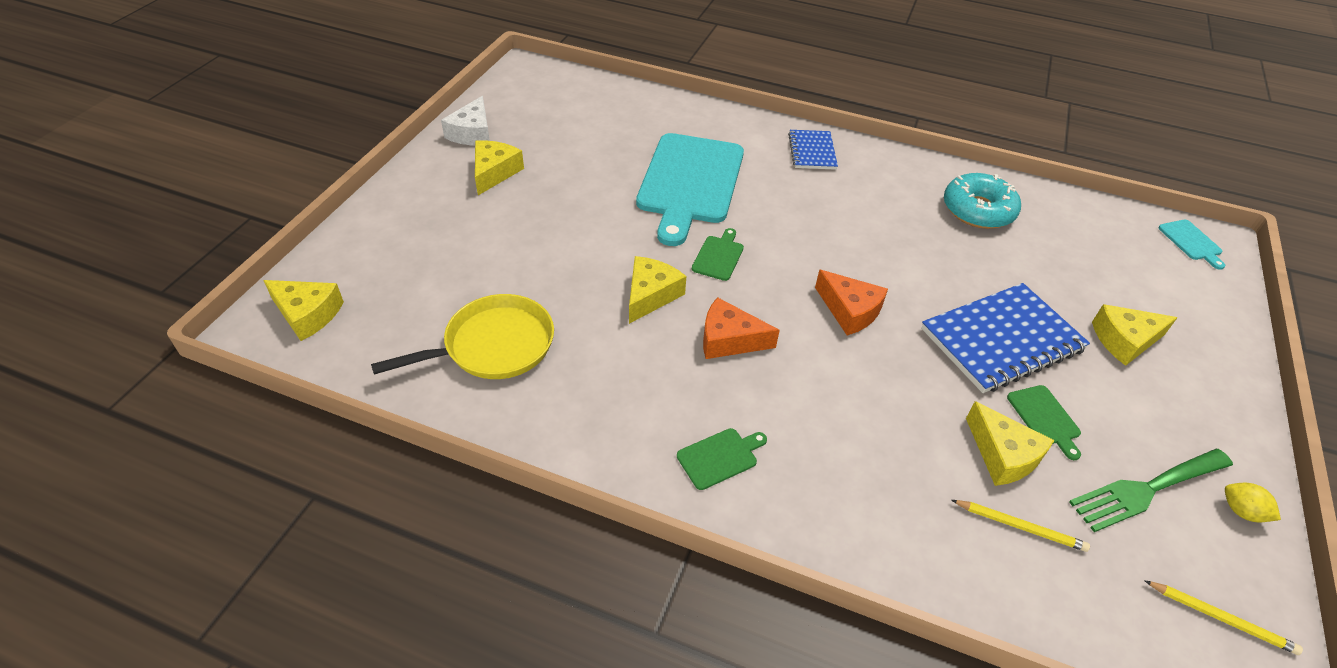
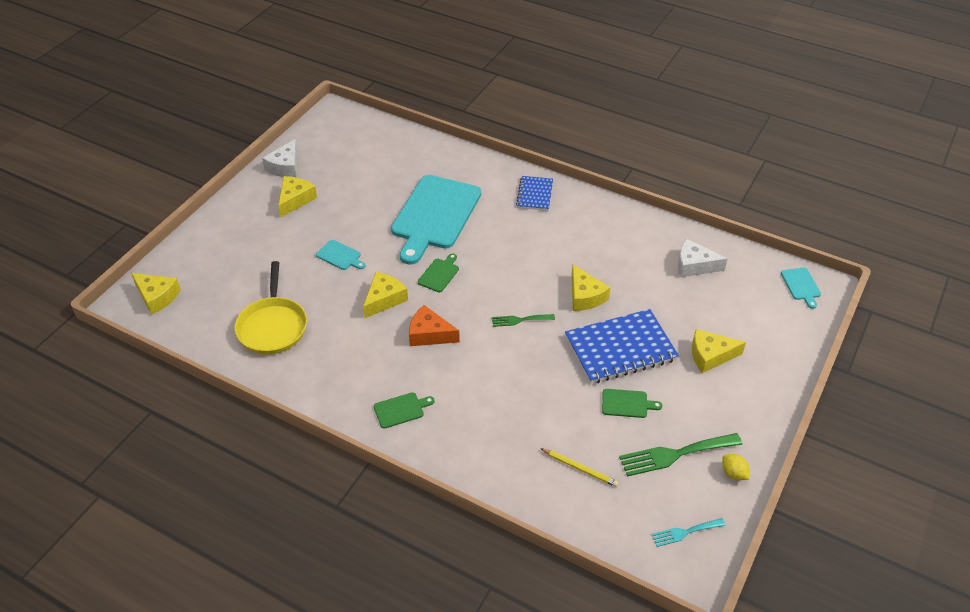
camera: 10 degrees right, 0 degrees up
(494, 345) = (273, 326): yellow pan -> yellow pan turned 105 degrees clockwise
(573, 241) = (340, 256): none -> turquoise cutting board
(850, 311) = (520, 320): orange cheese -> green fork
(978, 210) = (645, 250): turquoise donut -> none
(1003, 455) = (587, 424): yellow cheese -> yellow cheese (585, 296)
(1045, 418) = (627, 404): green cutting board -> green cutting board turned 75 degrees counterclockwise
(1048, 225) = (694, 265): none -> white cheese
(1221, 618) = (685, 532): yellow pencil -> turquoise fork

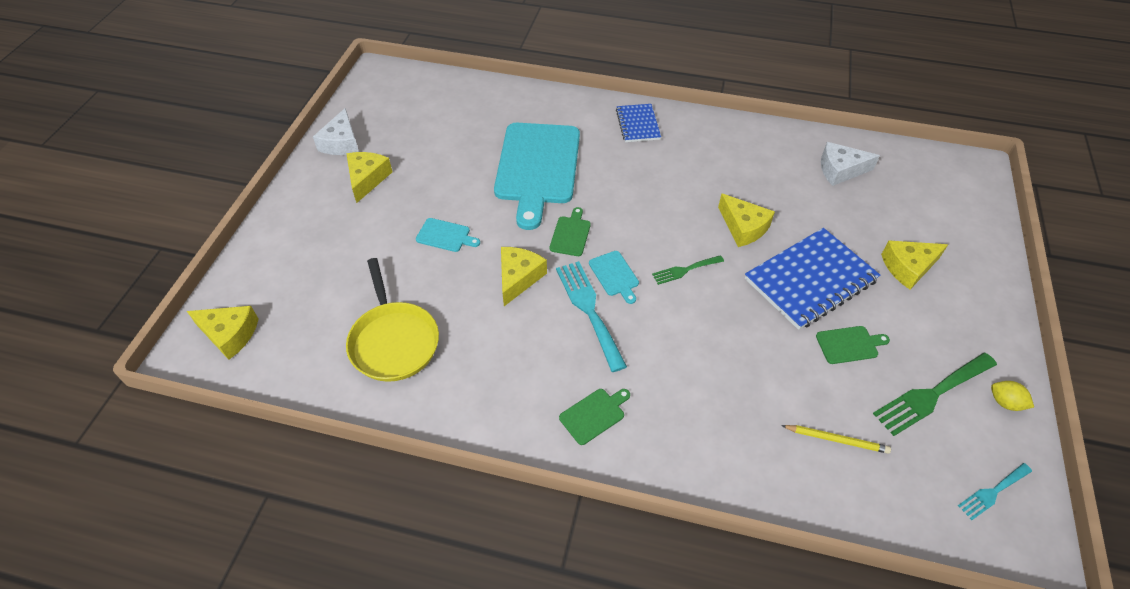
camera: 15 degrees left, 5 degrees up
(429, 334) = (589, 310): orange cheese -> turquoise fork
(801, 285) = (957, 171): turquoise cutting board -> turquoise cutting board (614, 275)

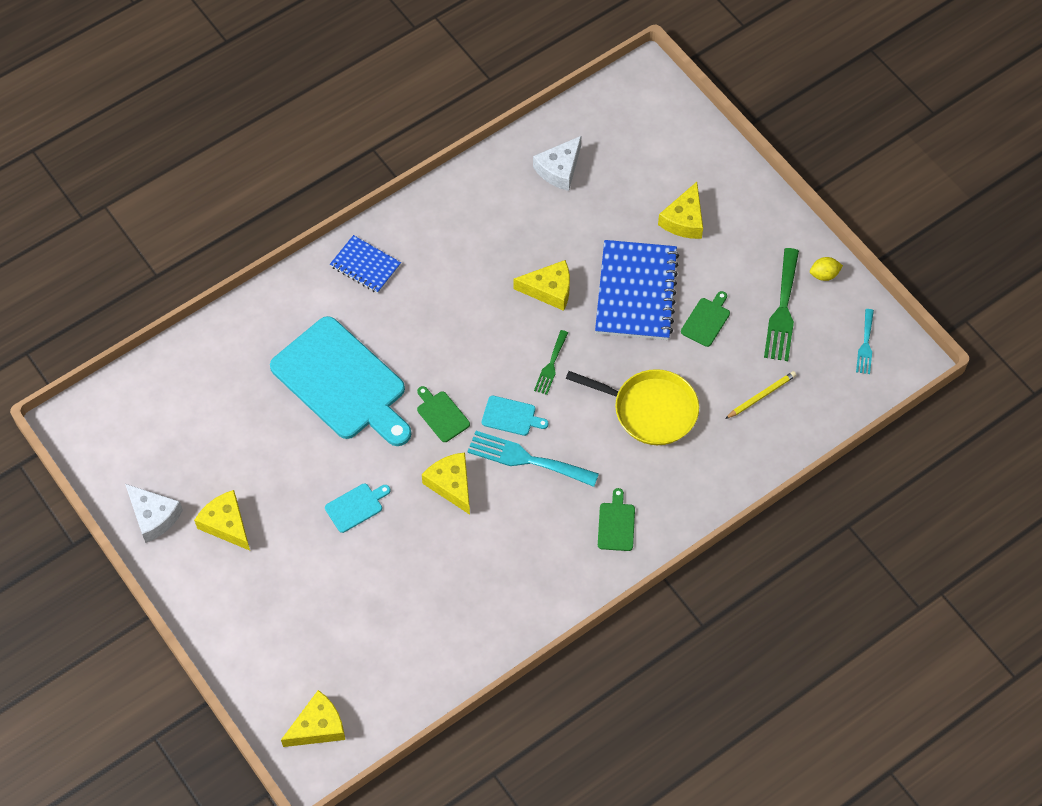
camera: 50 degrees left, 10 degrees up
(394, 341) = (434, 612): yellow pan -> yellow pan (650, 410)

